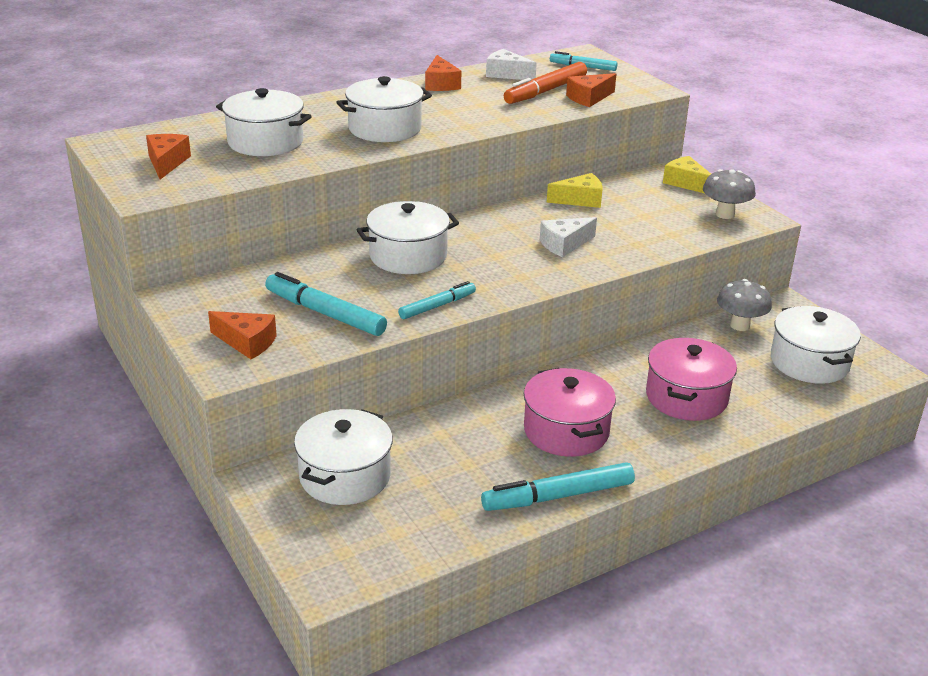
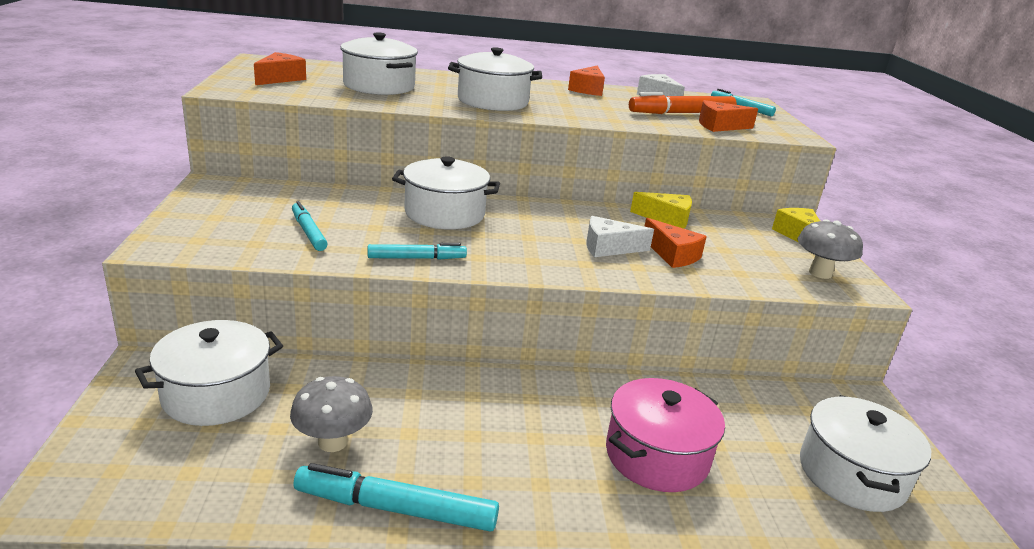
camera: 25 degrees right, 5 degrees down
(247, 342) = (210, 232): orange cheese -> orange cheese (672, 255)
(325, 313) = (308, 232): turquoise marker -> turquoise marker, size x0.62
(566, 431) = (482, 438): pink pot -> none
(740, 325) = (788, 401): grey mushroom -> grey mushroom (332, 442)

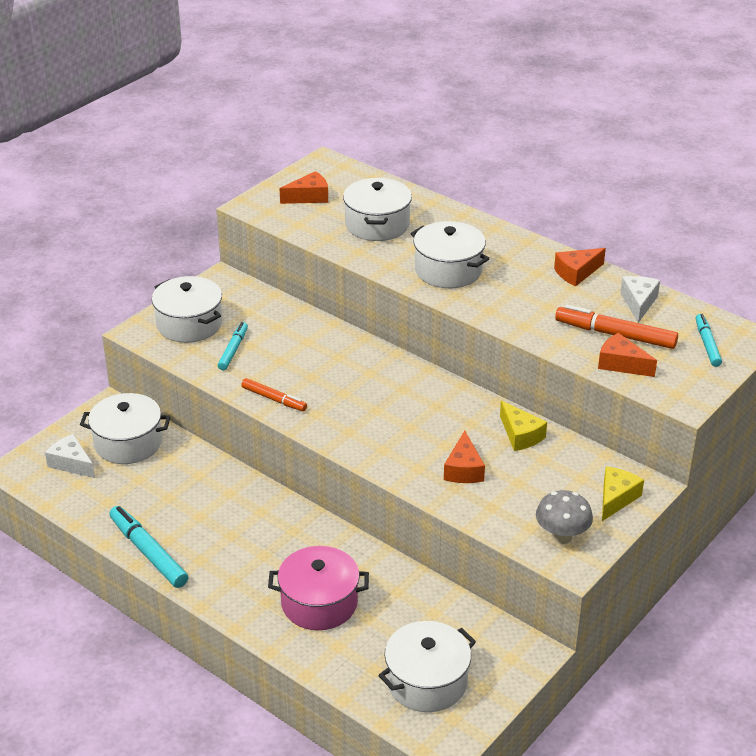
camera: 45 degrees right, 10 degrees up
(332, 442) = (156, 501): grey mushroom -> none
(417, 258) = (274, 399): turquoise marker -> orange marker
(444, 213) = (344, 364): white pot -> white pot (189, 324)
(609, 248) = (422, 443): white cheese -> white cheese (71, 463)

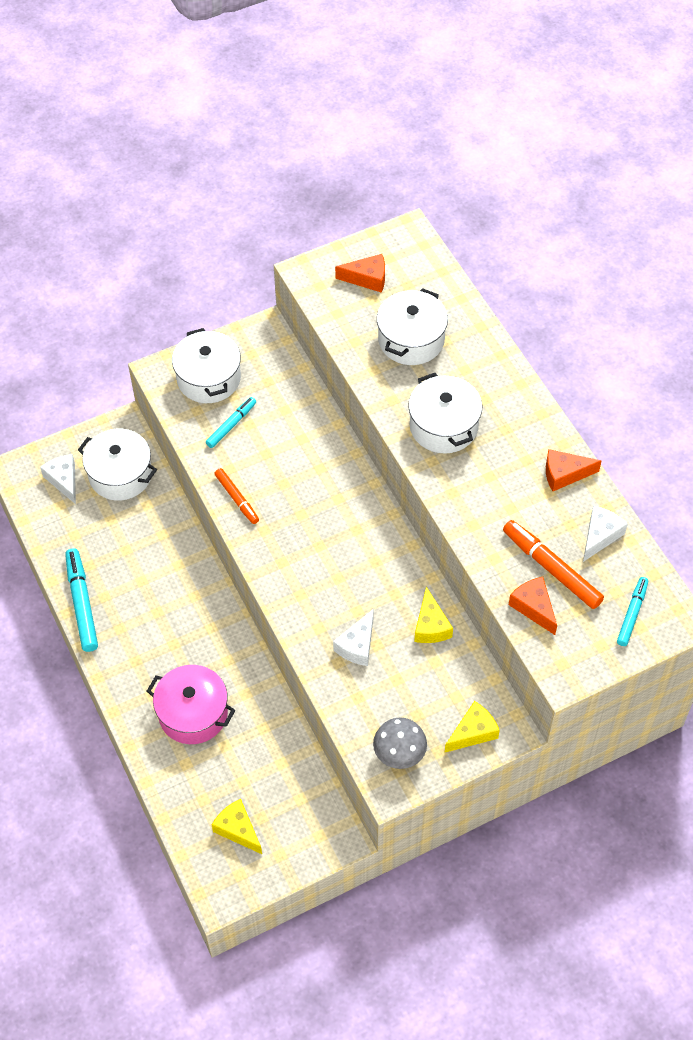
camera: 25 degrees right, 20 degrees up
(427, 681) = (238, 829): white pot -> yellow cheese
(463, 469) = (357, 645): orange cheese -> white cheese

